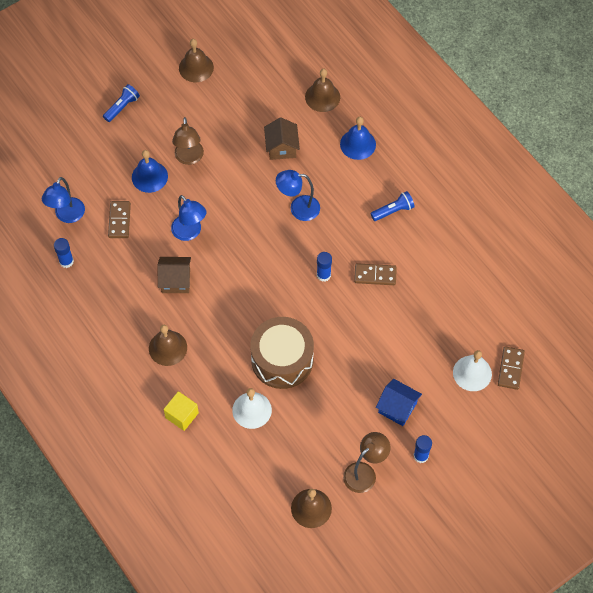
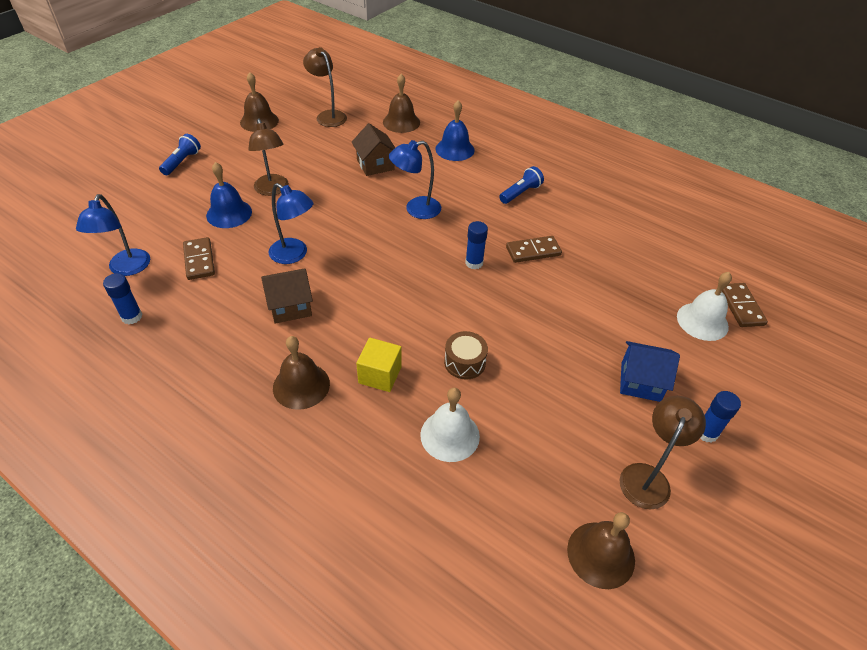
camera: 20 degrees left, 15 degrees down
(182, 415) = (348, 470): yellow cube -> yellow cube (380, 375)
(259, 73) = (328, 116): none -> brown lamp
(282, 360) = (464, 362): brown drum -> brown drum, size x0.48

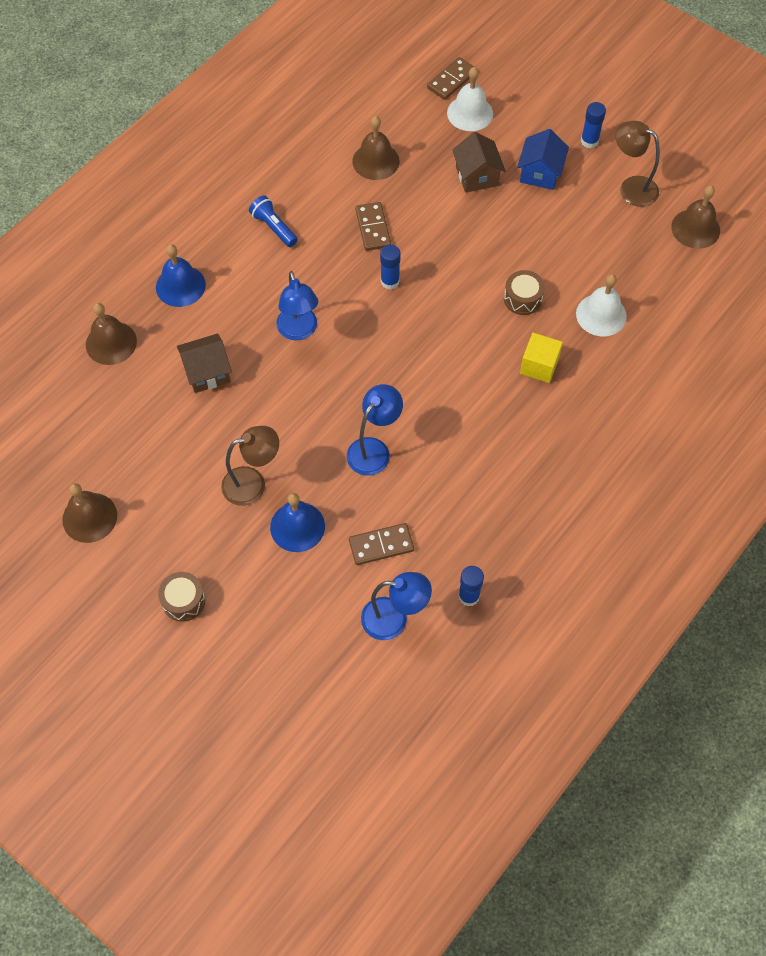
camera: 85 degrees left, 15 degrees up
(182, 162) = (183, 601): blue flashlight -> brown drum
(290, 306) = (453, 447): brown house -> brown house (477, 176)
(301, 385) = (553, 429): brown bell -> brown bell (376, 161)
(328, 116) = (84, 431): brown lamp -> none
(741, 306) = (451, 80): brown domino -> brown domino turned 45 degrees counterclockwise

